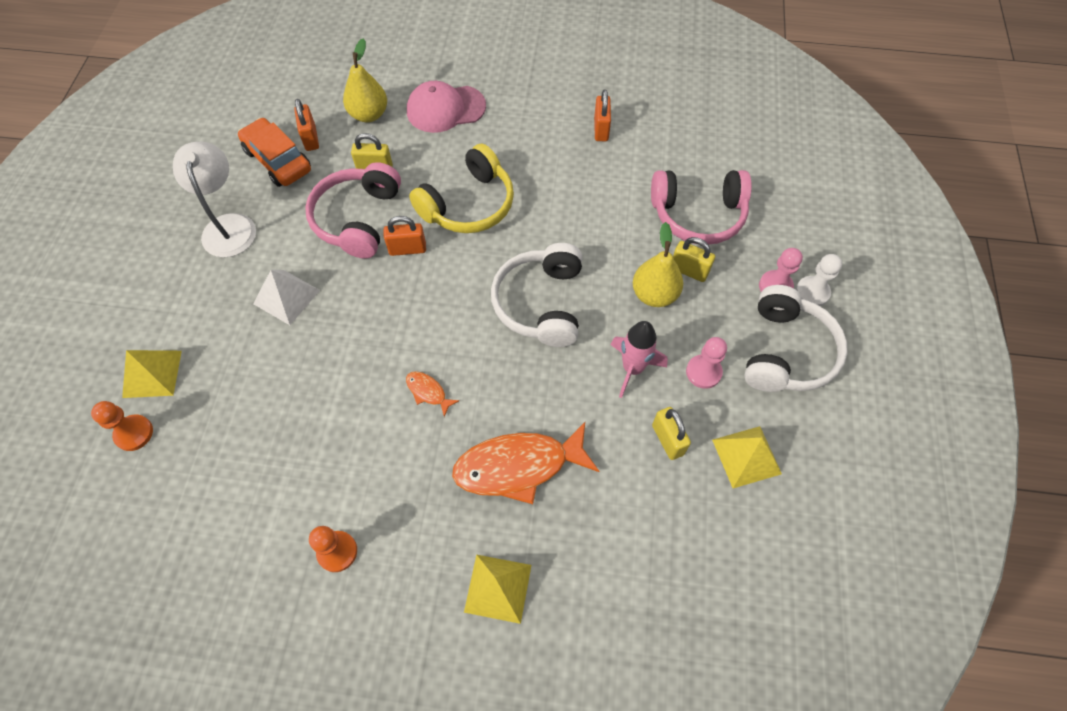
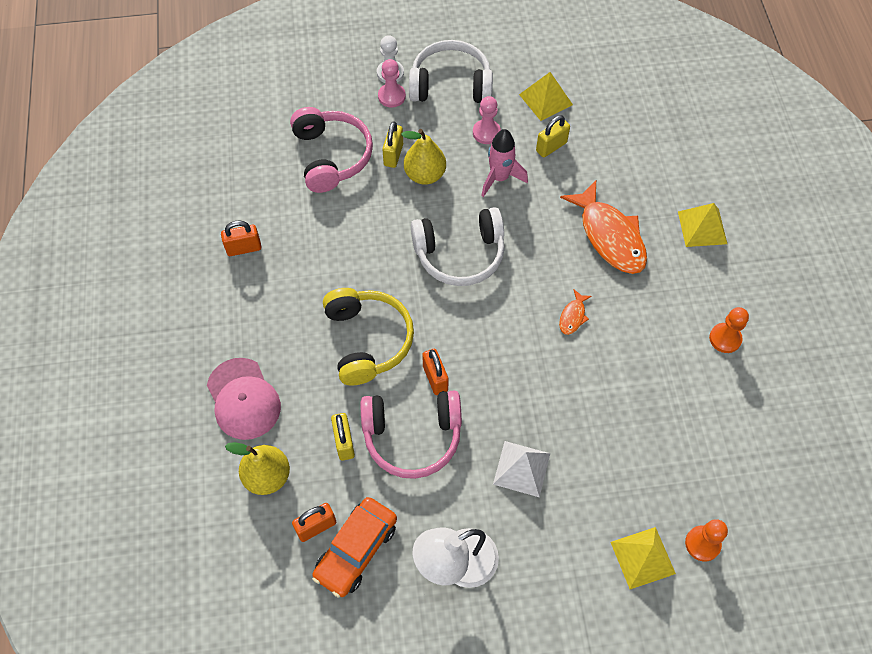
camera: 105 degrees left, 0 degrees up
(468, 204) = (367, 340): yellow headphones -> yellow headphones turned 45 degrees clockwise

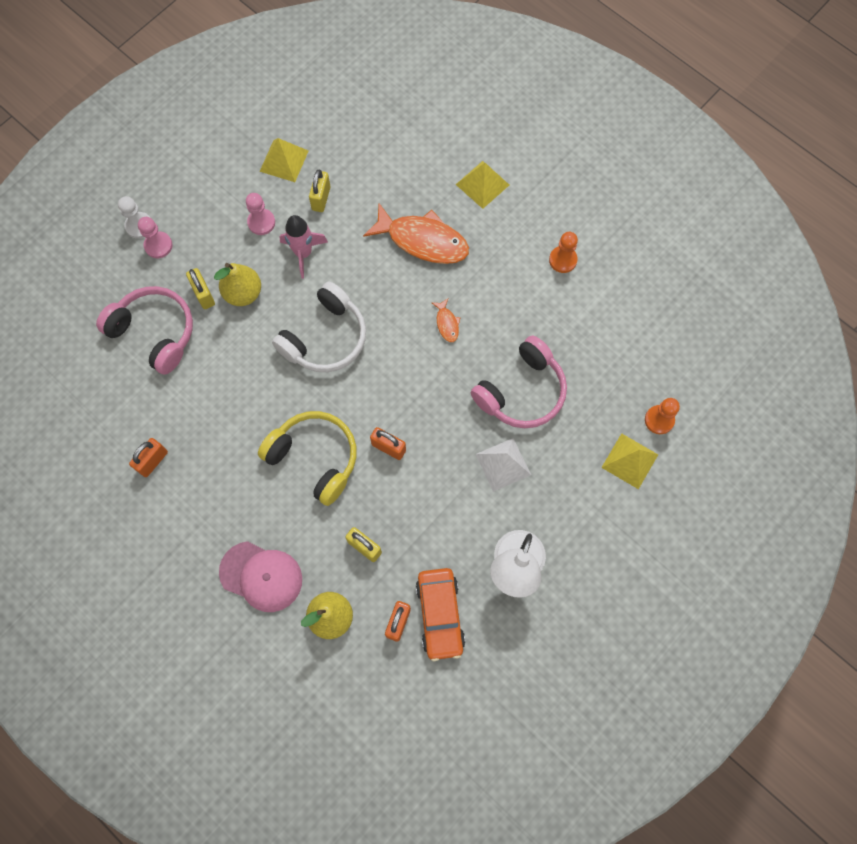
camera: 40 degrees left, 10 degrees up
(412, 436) = (409, 503): pink headphones -> pink headphones (521, 391)
(450, 84) = (197, 201): white headphones -> none

